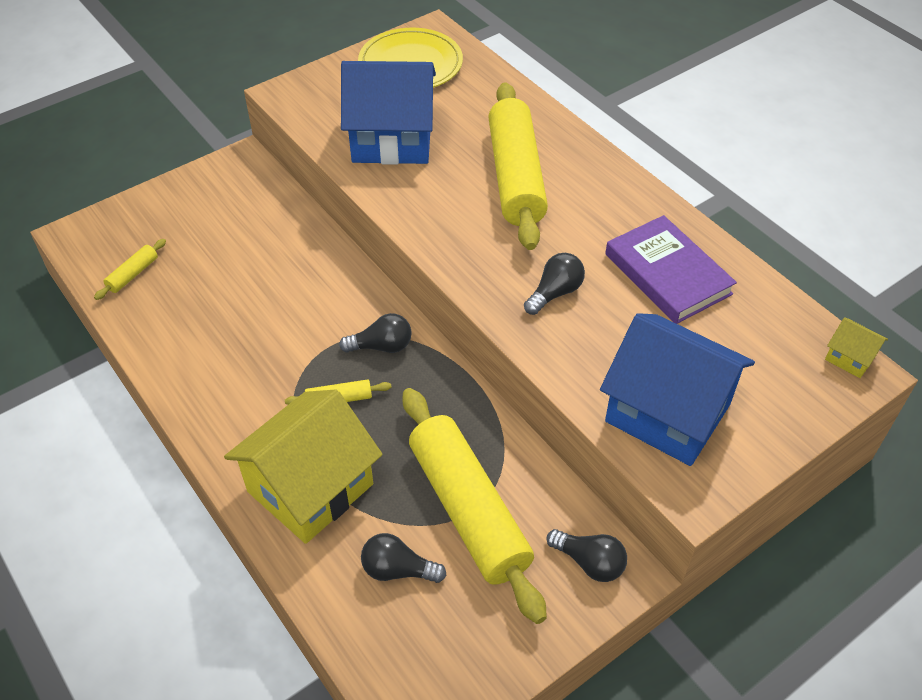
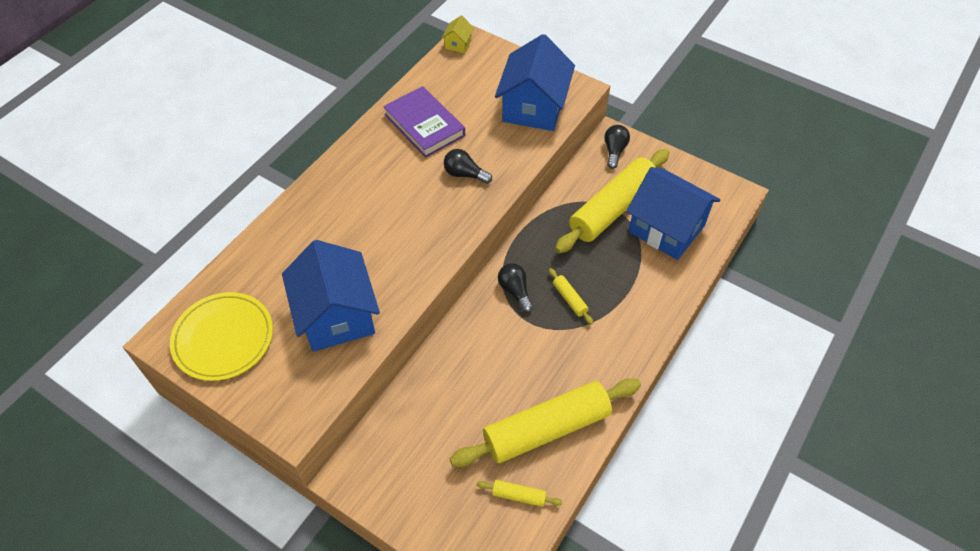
camera: 110 degrees left, 5 degrees up
(310, 488) = (641, 289): yellow house -> none
(398, 570) = (666, 228): black light bulb -> blue house
(515, 177) = (356, 223): yellow rolling pin -> yellow rolling pin (546, 429)
(667, 274) = (424, 125): purple book -> purple book turned 75 degrees counterclockwise

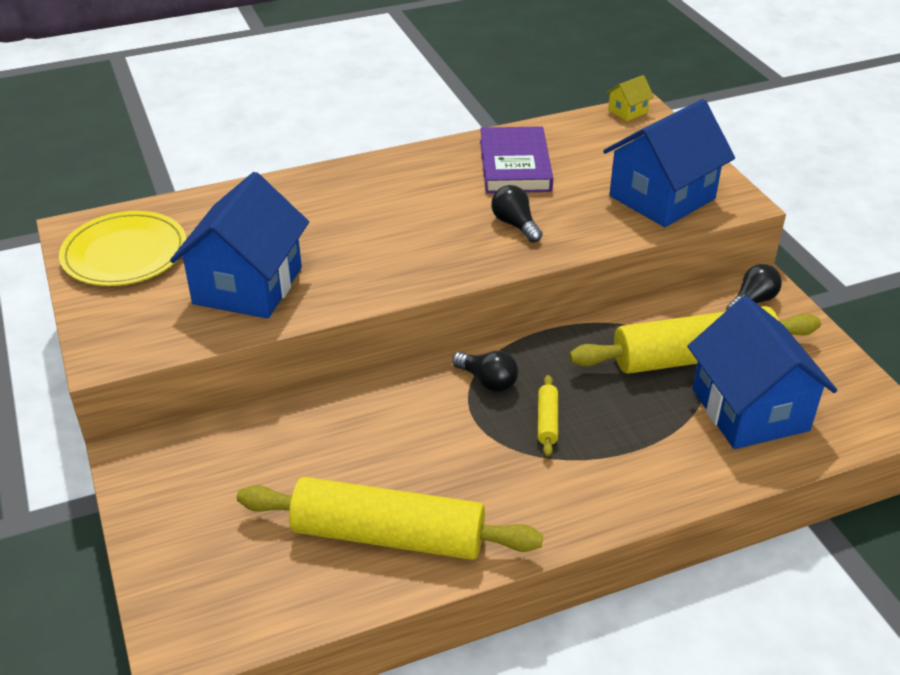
camera: 35 degrees right, 15 degrees down
(515, 291) = (488, 381): black light bulb -> black light bulb turned 120 degrees clockwise
(518, 495) = (288, 584): yellow rolling pin -> none

